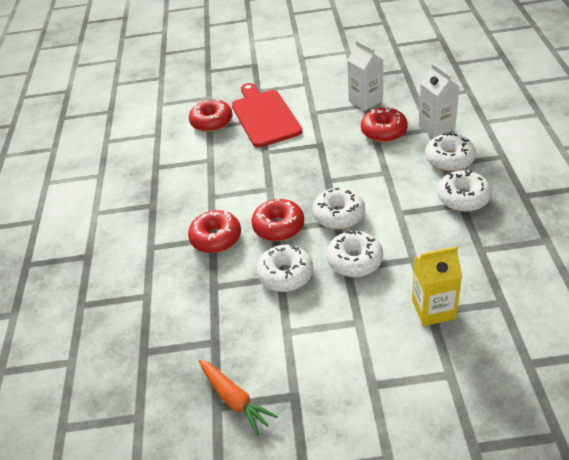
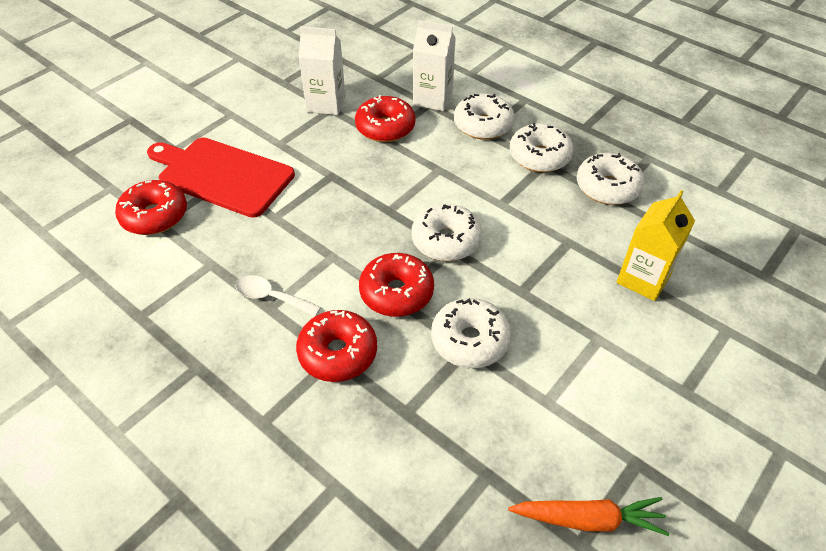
camera: 50 degrees left, 5 degrees up
(218, 192) = (272, 297): none -> white spoon
(354, 260) = (519, 278): white donut -> white donut (607, 187)

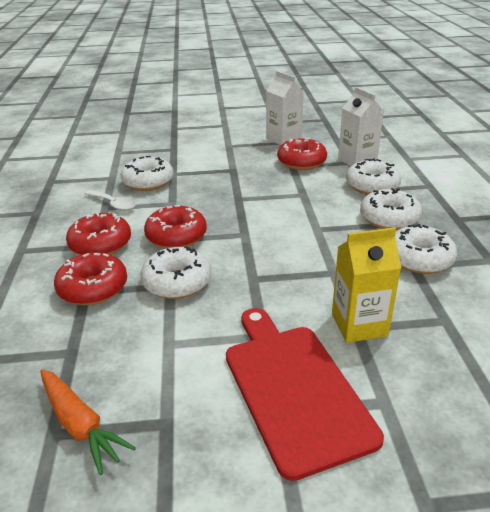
camera: 45 degrees right, 15 degrees down
(155, 216) = (121, 149): red donut -> red donut (93, 288)
(222, 175) = (177, 146): red cutting board -> red cutting board (294, 389)
(272, 297) = (113, 204): white spoon -> white spoon turned 150 degrees clockwise
(446, 241) = (247, 228): white donut -> white donut (148, 182)

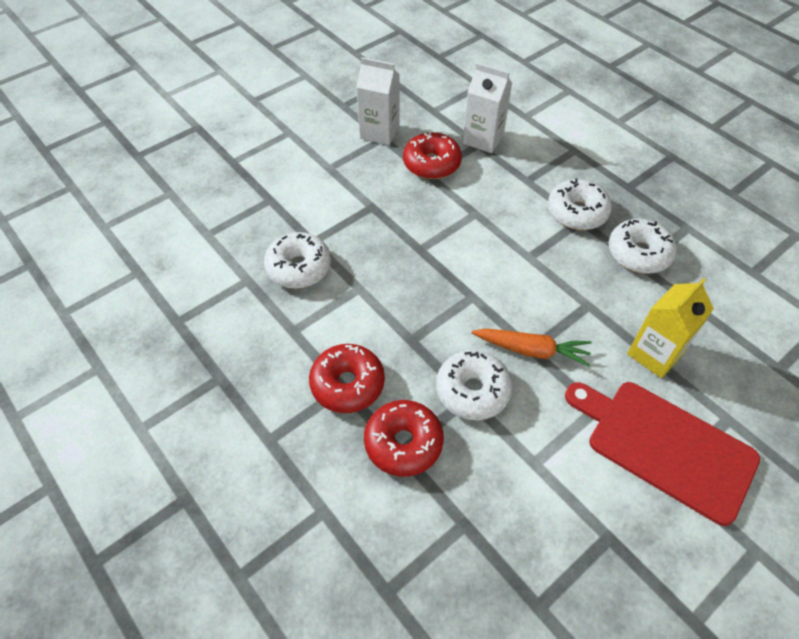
camera: 35 degrees left, 20 degrees up
(80, 424) = (550, 584): orange carrot -> orange carrot (531, 350)
(113, 204) = (297, 320): white spoon -> none
(176, 236) = (412, 333): red donut -> none
(372, 186) = (527, 172): white donut -> none

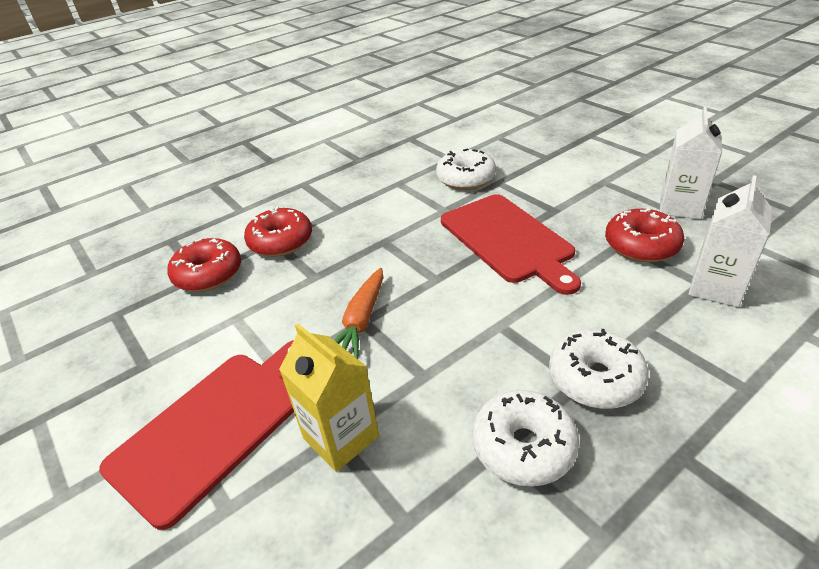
camera: 95 degrees right, 15 degrees down
(347, 384) = (342, 211): red donut -> red donut (208, 274)
(417, 242) = (508, 240): none -> red cutting board
(472, 391) = (321, 279): white donut -> none

